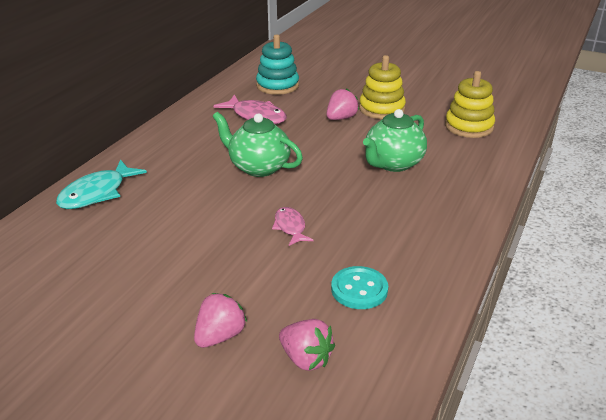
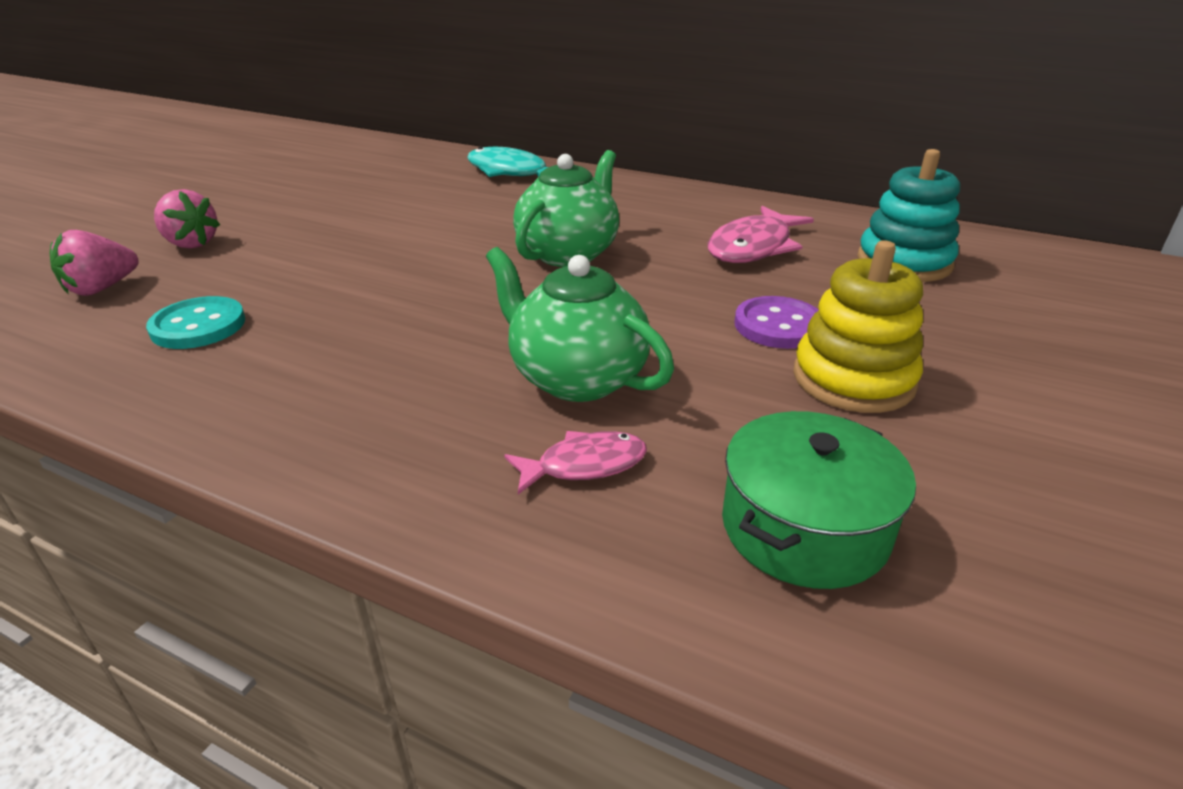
camera: 90 degrees right, 0 degrees up
(290, 227) = (386, 278): pink fish -> pink fish (584, 465)
(341, 118) = (778, 326): pink strawberry -> purple button
(469, 126) = (804, 527): yellow stacking toy -> green pot

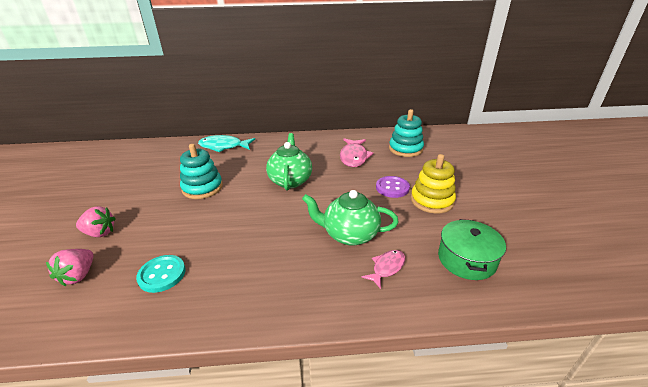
camera: 30 degrees left, 0 degrees up
(403, 224) = (202, 188): none -> turquoise stacking toy

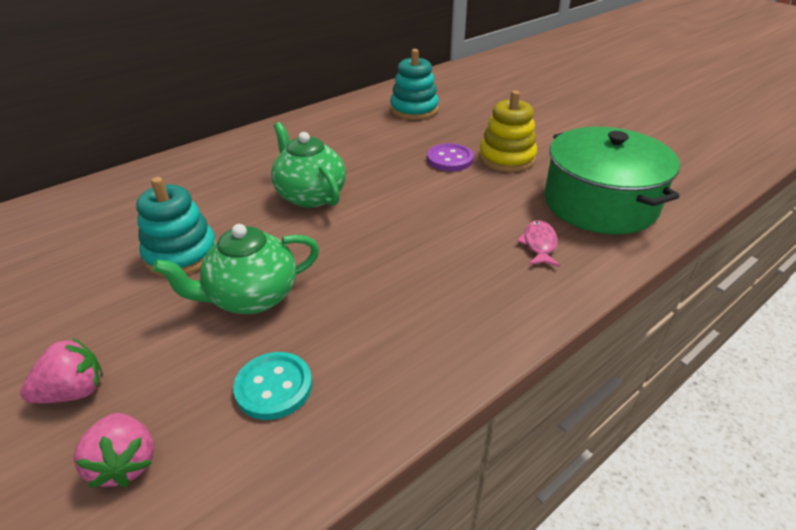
camera: 35 degrees left, 5 degrees up
(223, 146) = (138, 185): turquoise fish -> none
(349, 234) = (462, 228): green teapot -> green teapot (251, 297)
(354, 157) = (361, 138): pink fish -> none
(466, 259) = (600, 203): green pot -> green pot, size x1.64

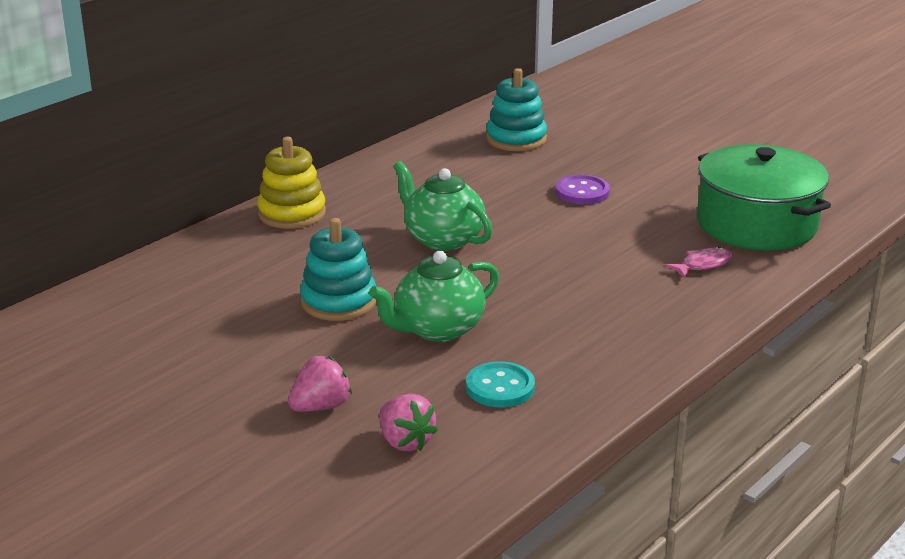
camera: 10 degrees left, 10 degrees down
(506, 158) = (646, 187): yellow stacking toy -> yellow stacking toy (292, 213)
(539, 244) = (703, 265): pink fish -> pink fish turned 60 degrees clockwise

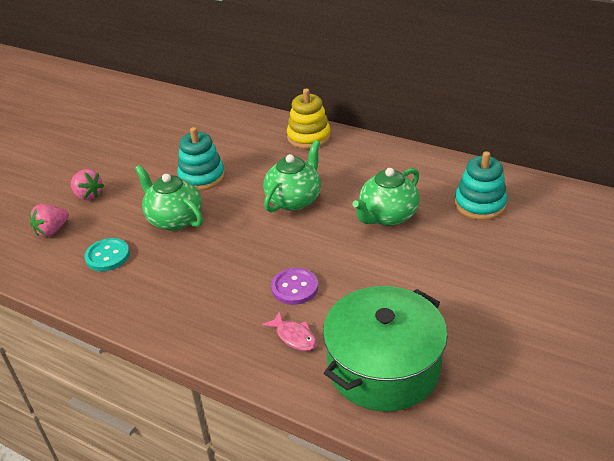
camera: 80 degrees right, 10 degrees up
(511, 188) = (387, 216): none -> green teapot
(582, 192) = (398, 253): purple button -> purple button (294, 287)

